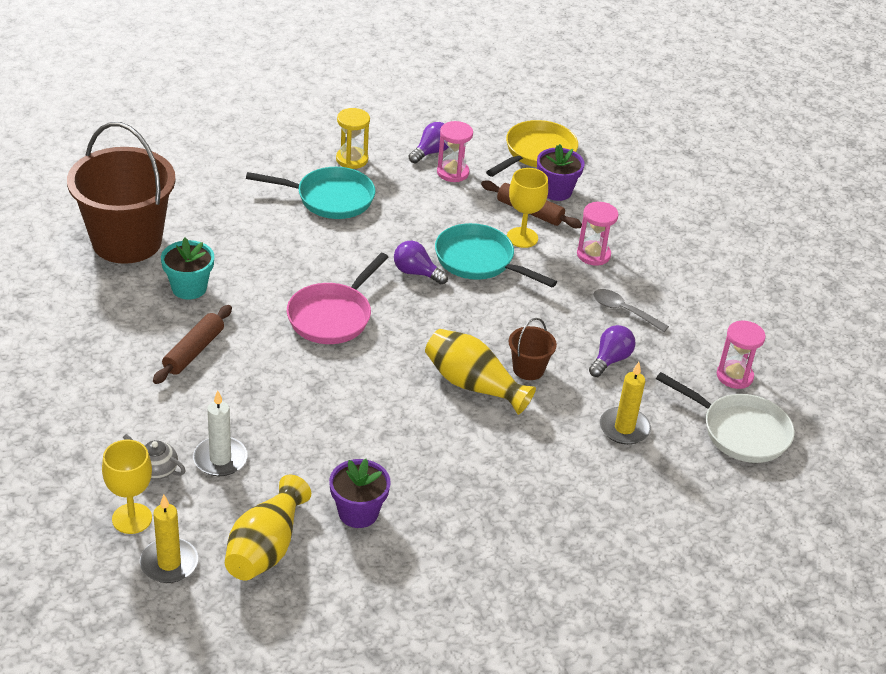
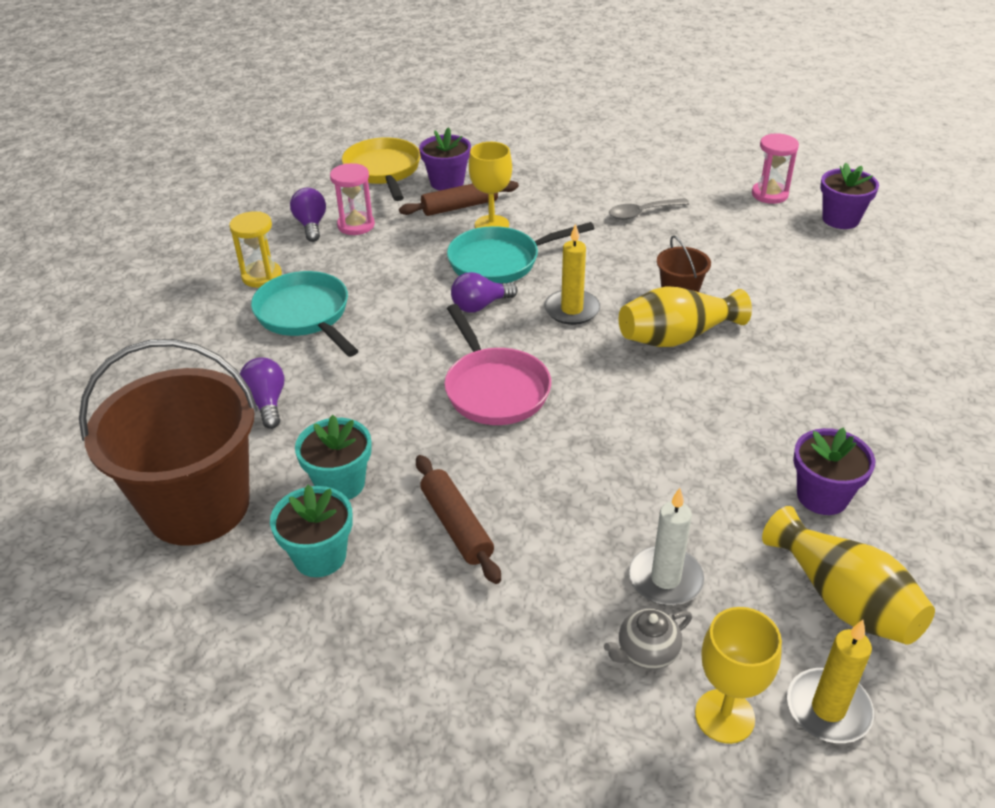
camera: 50 degrees left, 0 degrees up
(127, 307) = (320, 556): none -> turquoise flower pot
(330, 198) = (305, 315): turquoise pan -> turquoise pan turned 75 degrees counterclockwise
(593, 255) = (553, 198): pink hourglass -> none
(610, 360) = (702, 245): purple light bulb -> purple light bulb (267, 402)
(624, 428) = (798, 274): yellow candle -> yellow candle (572, 310)
(740, 431) = (840, 219): white pan -> purple flower pot

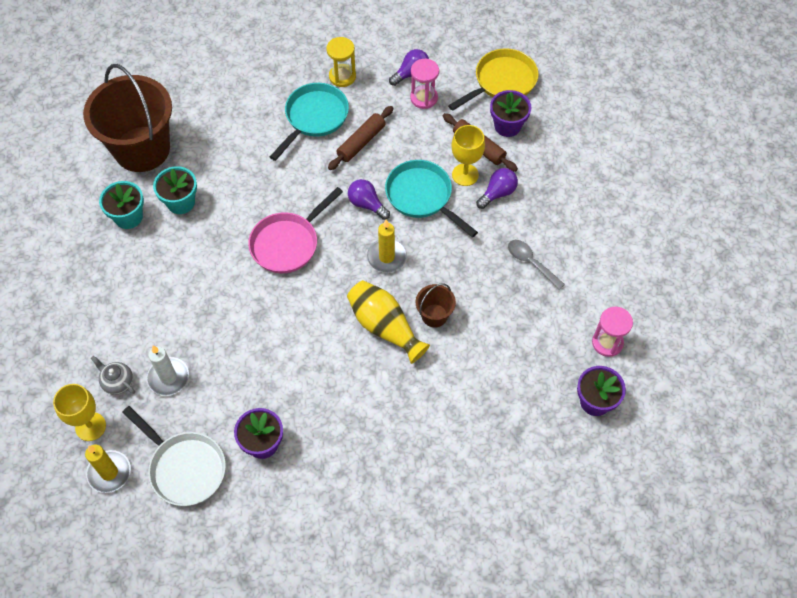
camera: 65 degrees right, 20 degrees up
(267, 402) = (229, 138): purple light bulb -> purple light bulb (497, 193)
(457, 525) = (171, 268): brown rolling pin -> brown rolling pin (361, 142)
(843, 599) = (184, 468): yellow vase -> white pan

